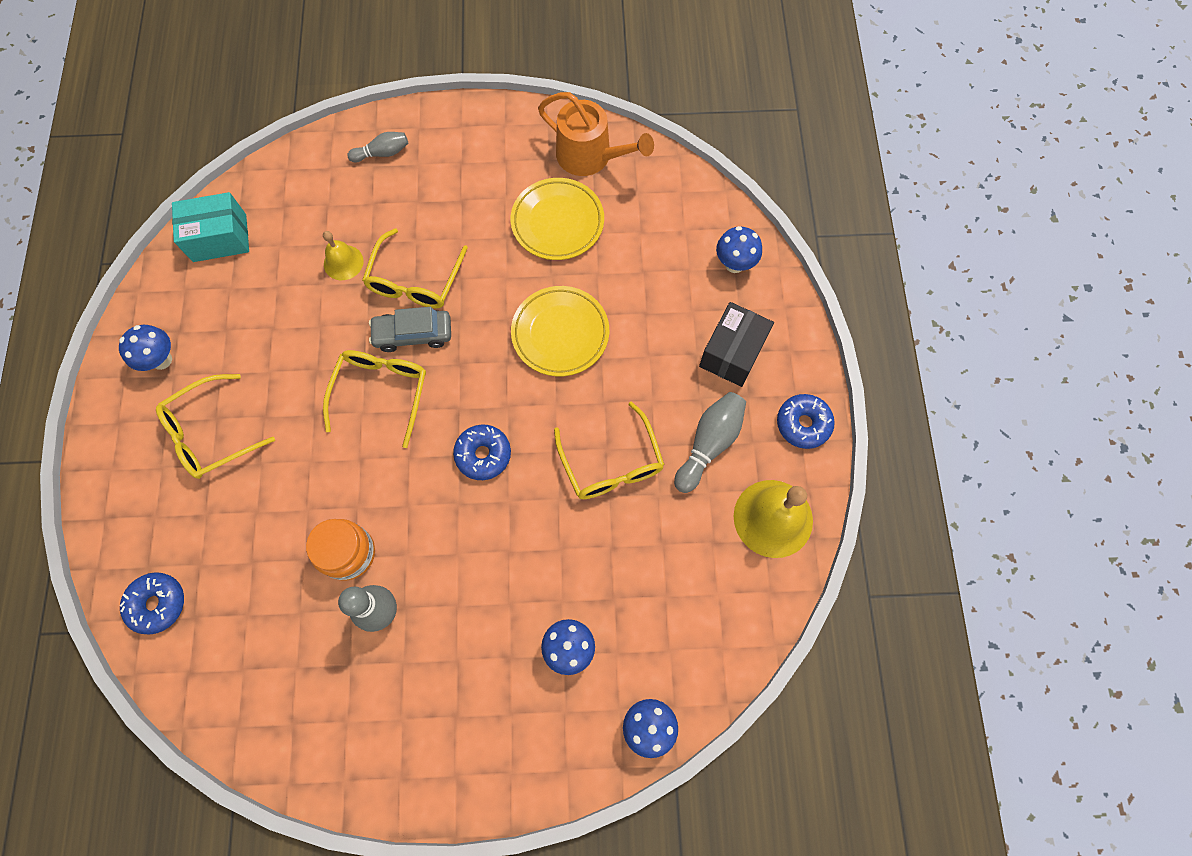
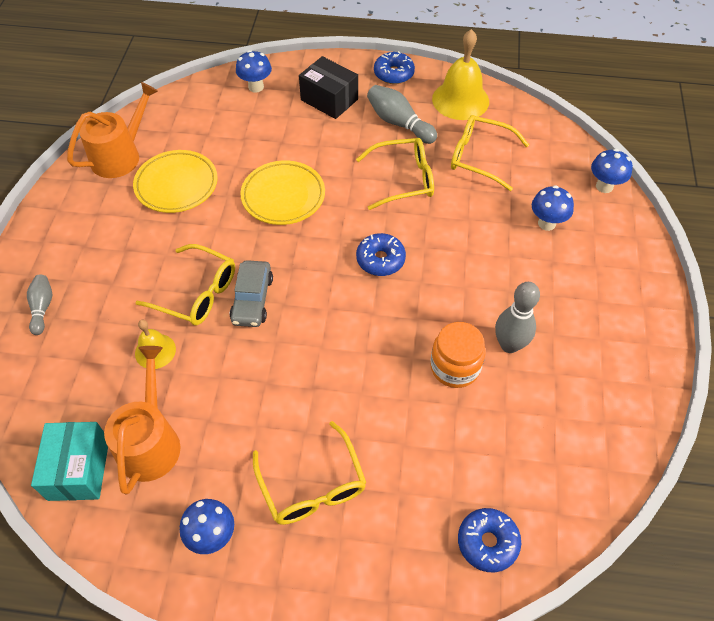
camera: 80 degrees left, 15 degrees down
(248, 286) = (150, 442): none -> orange watering can
(381, 392) = (304, 329): yellow glasses -> yellow glasses (479, 157)

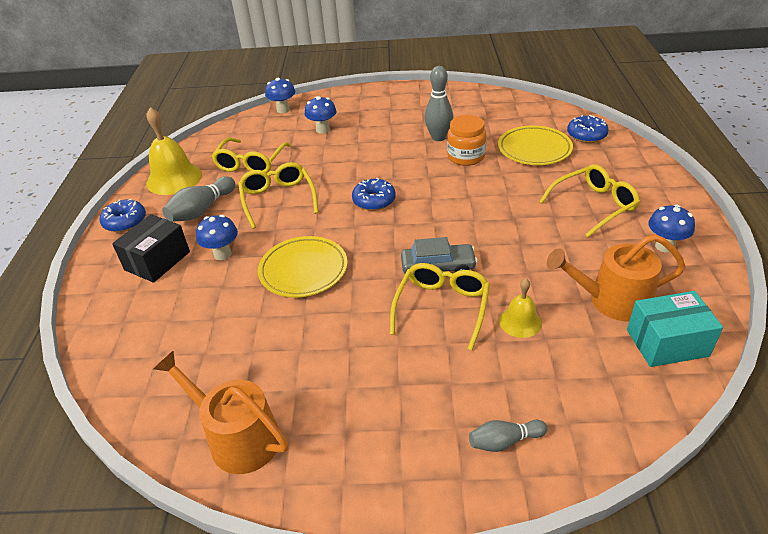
camera: 95 degrees left, 15 degrees down
(176, 185) = (291, 362): yellow plate -> yellow plate (534, 149)
(256, 87) = (121, 325): blue mushroom -> blue mushroom (222, 254)

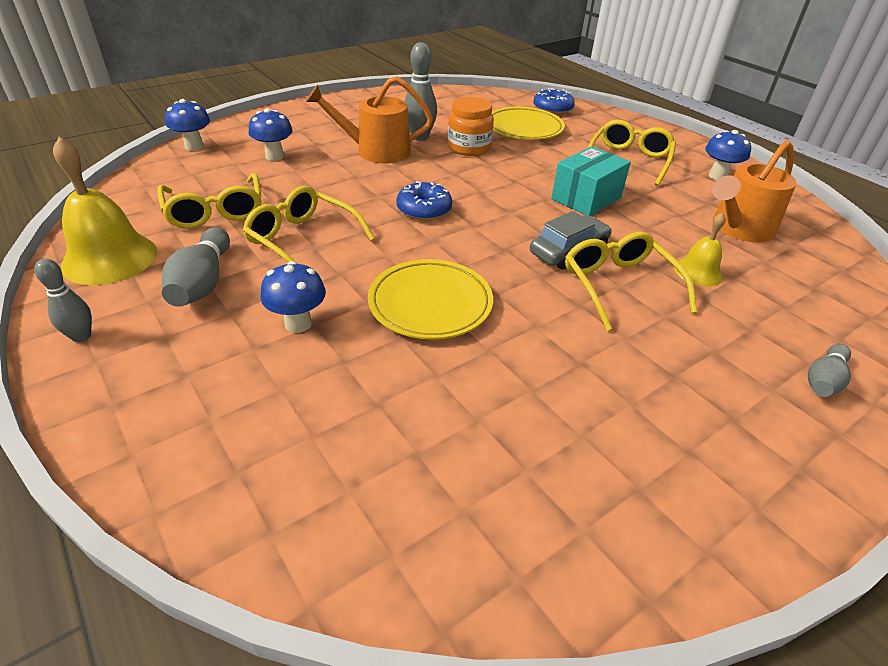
camera: 40 degrees left, 0 degrees up
(125, 222) = (81, 336): blue donut -> grey bowling pin
(157, 261) = (202, 367): black box -> none
(238, 437) = (588, 530): orange watering can -> orange watering can (376, 151)
(667, 343) = (814, 246): turquoise box -> turquoise box (586, 198)

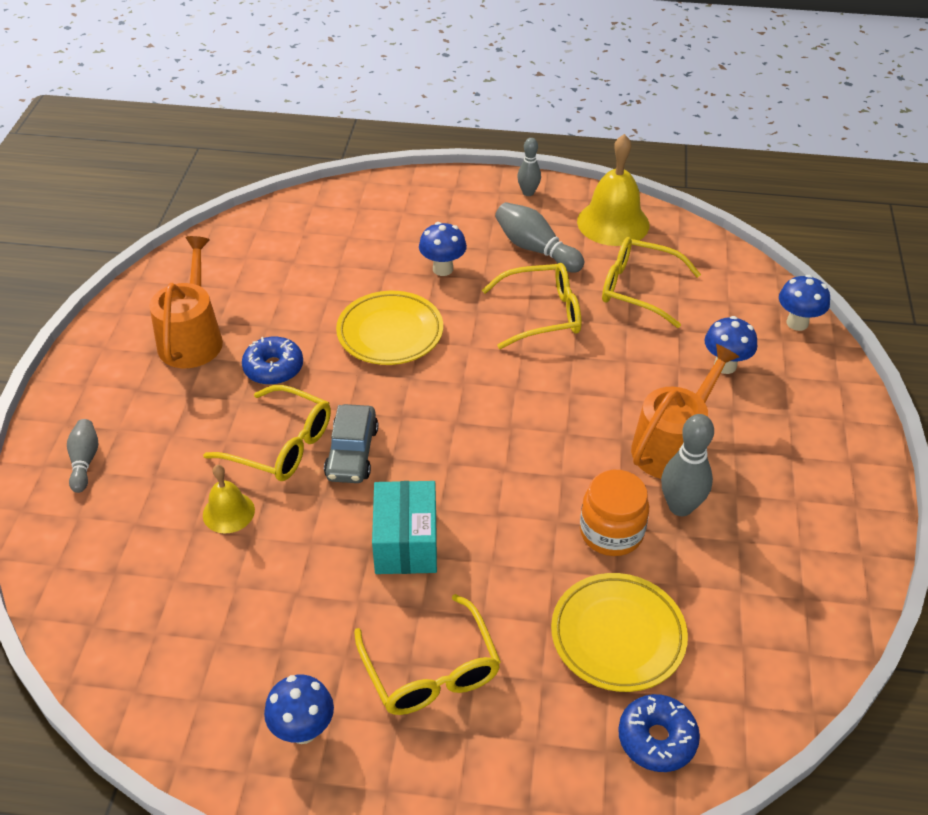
camera: 135 degrees right, 5 degrees up
(424, 210) = (514, 407): blue donut -> blue donut (273, 368)
(739, 228) = (223, 619): orange watering can -> orange watering can (192, 338)

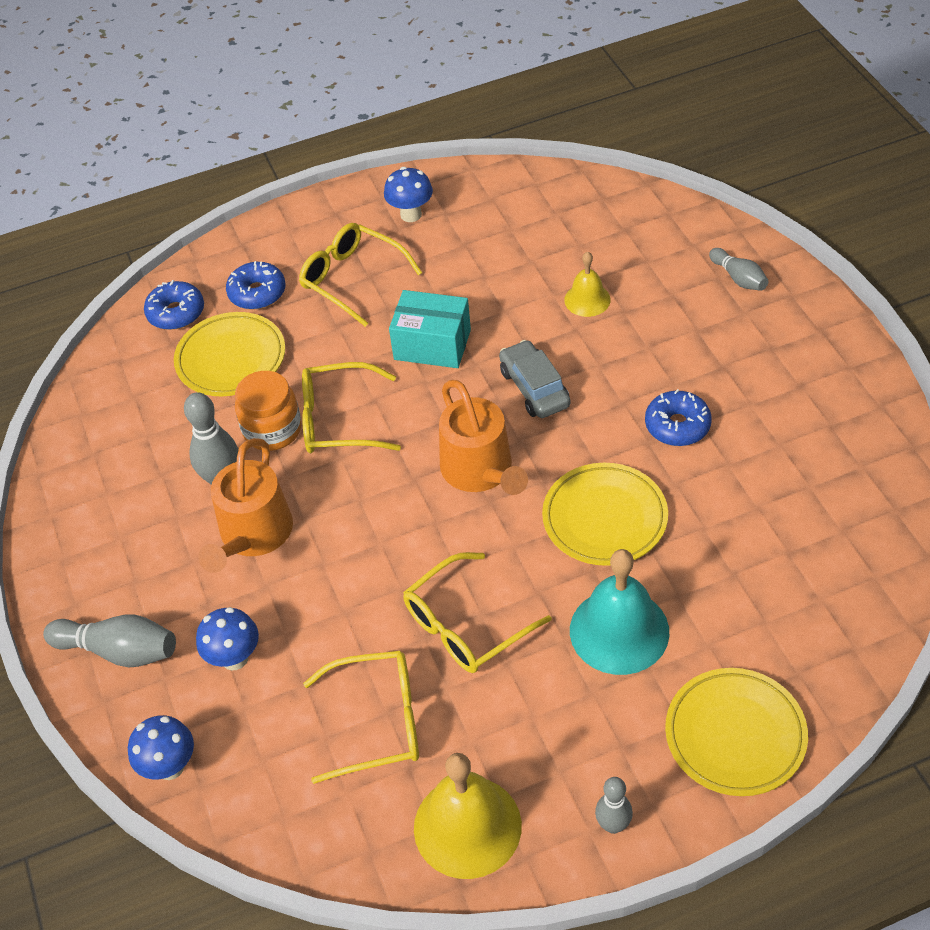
camera: 155 degrees right, 5 degrees up
(192, 338) = (783, 415): orange watering can -> orange watering can (480, 470)
(281, 445) = (598, 365): yellow glasses -> yellow glasses (338, 420)
(406, 542) = (432, 344): turquoise box -> turquoise box turned 45 degrees counterclockwise
(424, 198) = (735, 735): none -> yellow plate
(443, 269) = (619, 631): blue mushroom -> turquoise bell
(536, 249) = (535, 721): grey bowling pin -> grey bowling pin (119, 651)
(548, 713) = (257, 293): none -> blue donut

